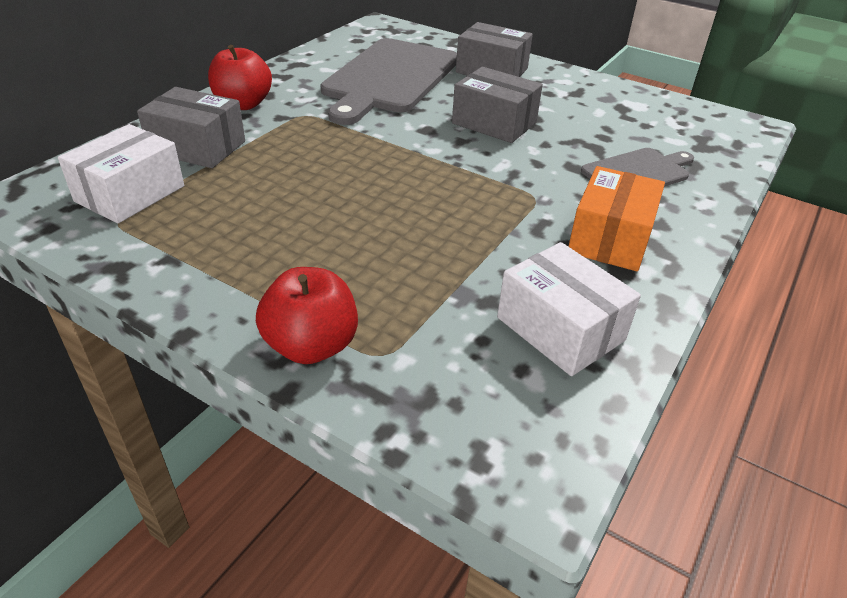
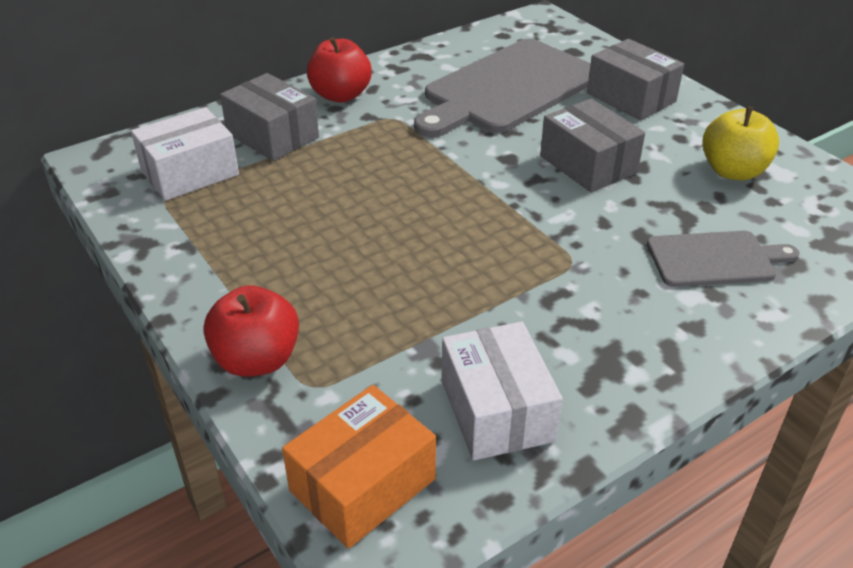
camera: 25 degrees right, 0 degrees up
(603, 109) = (732, 171): none -> yellow apple
(610, 238) = (622, 328): orange box -> orange box (363, 485)

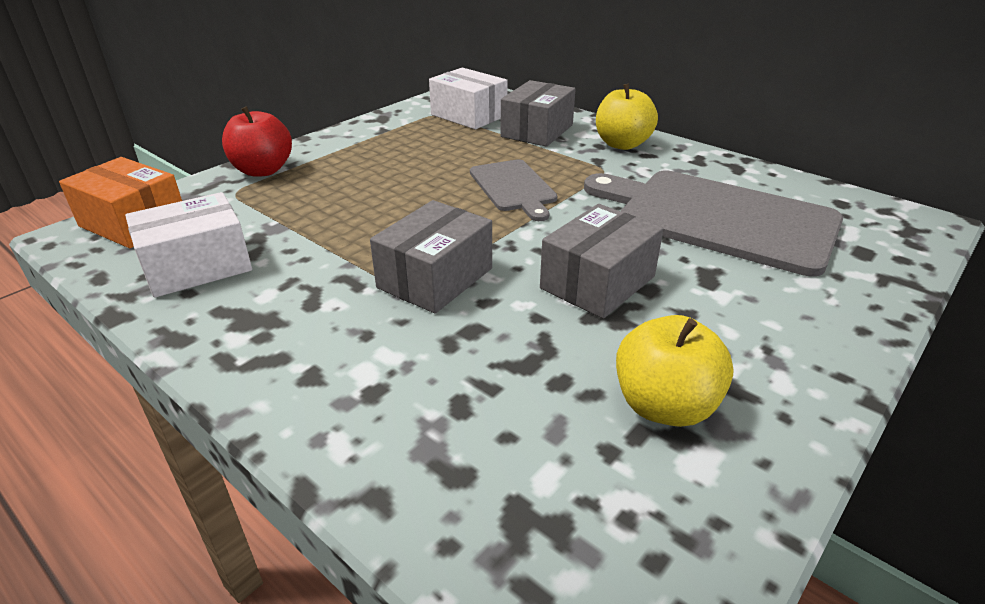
camera: 75 degrees right, 5 degrees down
(340, 95) = (622, 144): red apple -> yellow apple
(631, 97) = (787, 304): grey box -> grey box (435, 278)
(715, 259) = (442, 391): grey cutting board -> grey cutting board (513, 187)

